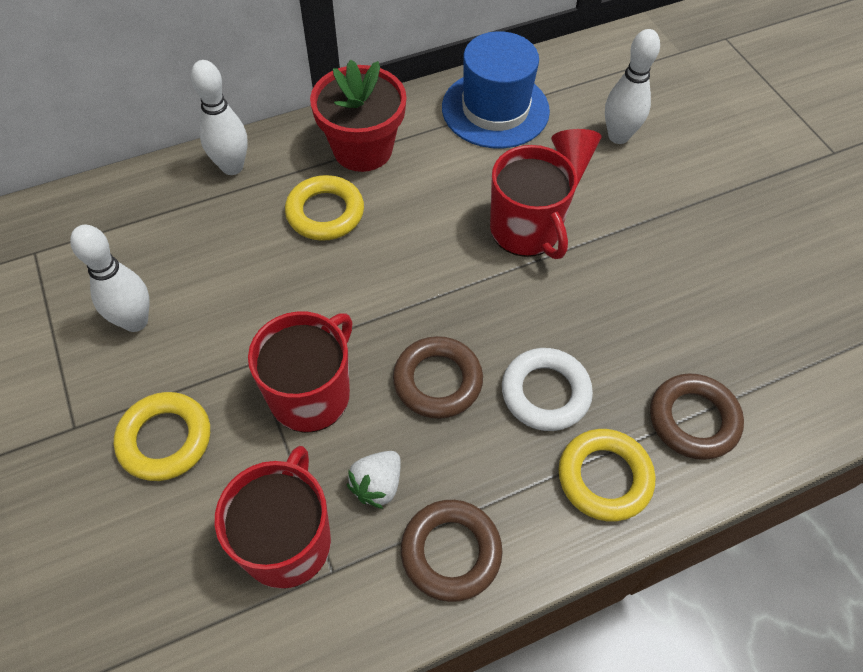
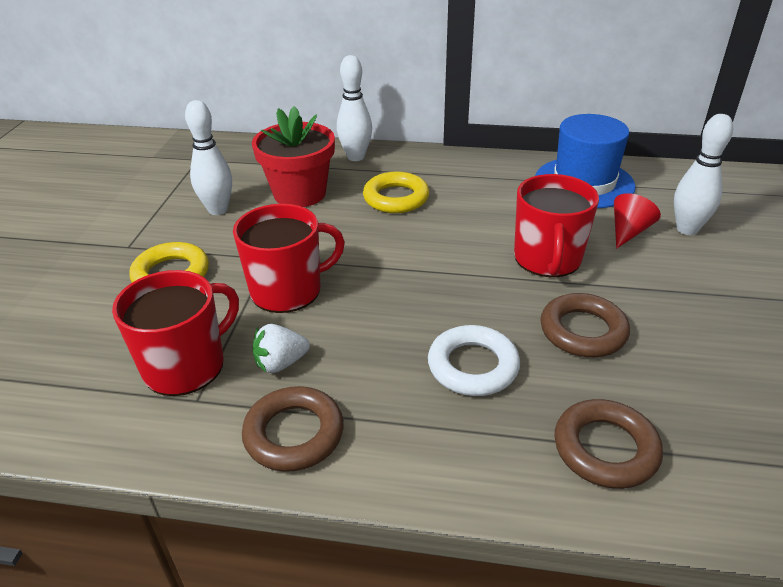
camera: 35 degrees right, 20 degrees down
(362, 149) = (456, 174): red flower pot -> red flower pot (300, 193)
(437, 381) = (388, 321): brown ring -> brown ring (583, 331)
(604, 477) = (476, 450): yellow ring -> none

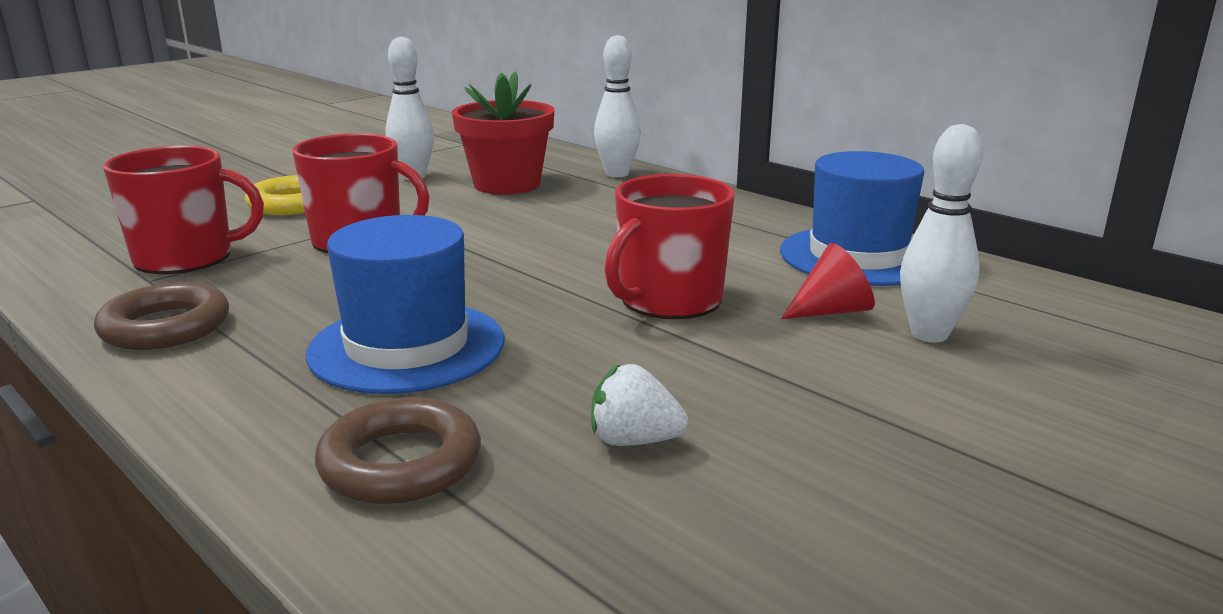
camera: 35 degrees right, 15 degrees down
(281, 363) = (253, 282): white strawberry -> white strawberry (634, 440)
(396, 198) = (595, 211): yellow ring -> none
(473, 366) = (407, 346): white ring -> blue hat
(583, 331) = (584, 367): brown ring -> none

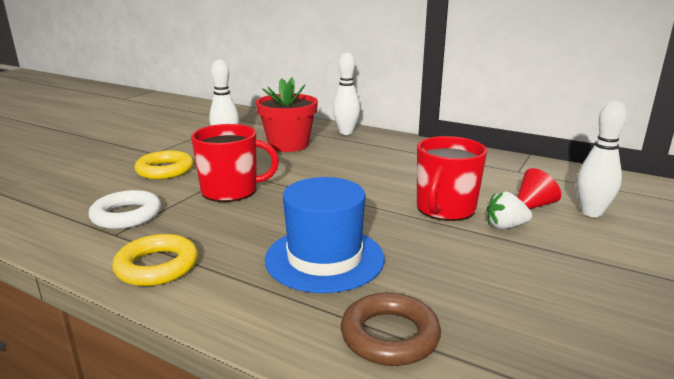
camera: 15 degrees left, 0 degrees up
(166, 327) = (157, 266): brown ring -> yellow ring
(186, 258) = (126, 215): red mug -> white ring
(634, 440) = (504, 299): white strawberry -> white strawberry (505, 226)
(858, 256) = (517, 171): blue hat -> none

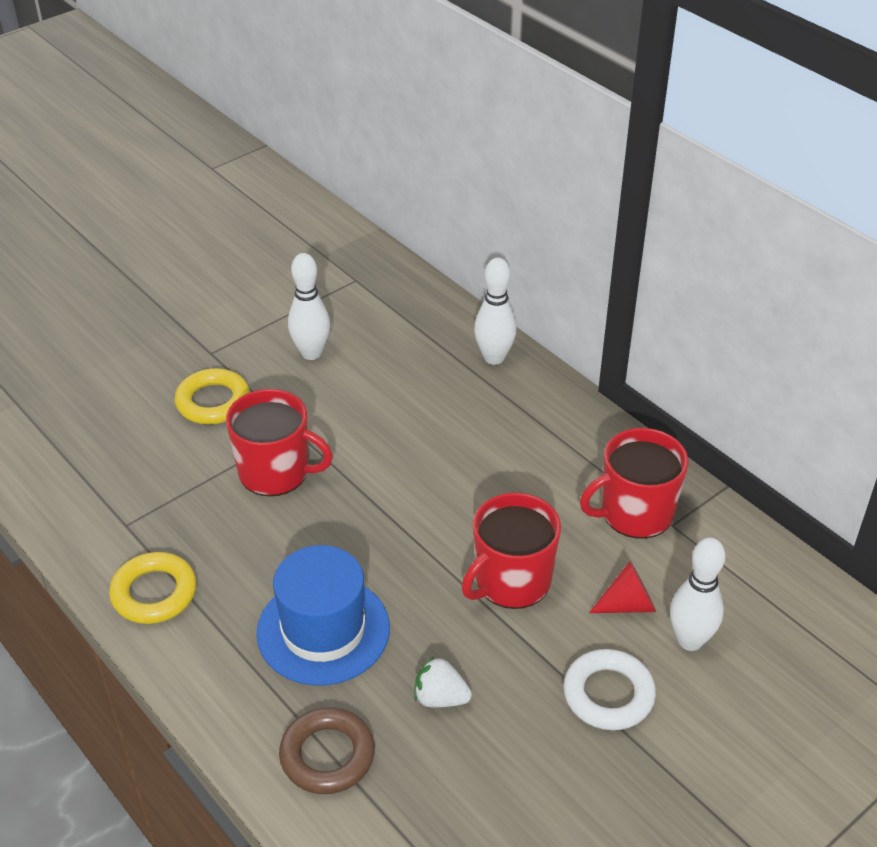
camera: 20 degrees right, 20 degrees up
(126, 215) = (145, 492): white ring -> white ring (608, 694)
(288, 145) = (394, 374): red flower pot -> none
(491, 170) = (635, 513): none -> red mug
(505, 226) = (559, 635): white strawberry -> white strawberry (440, 698)

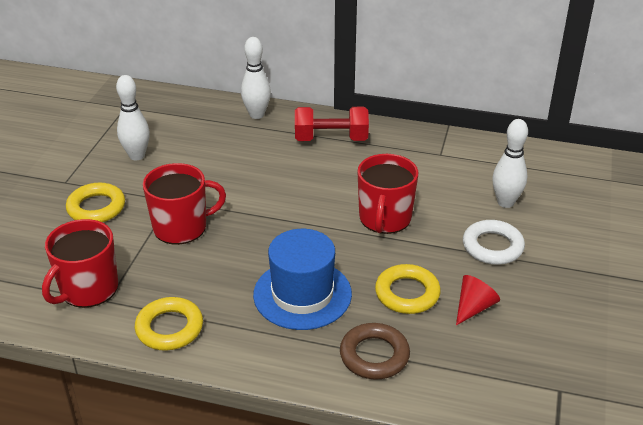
camera: 35 degrees left, 5 degrees down
(440, 698) = (407, 293): white strawberry -> yellow ring
(552, 435) = (331, 139): none -> red dumbbell
(628, 604) = (457, 201): red cone -> red cone (474, 307)
(635, 513) = (415, 157): red mug -> red mug (88, 289)

